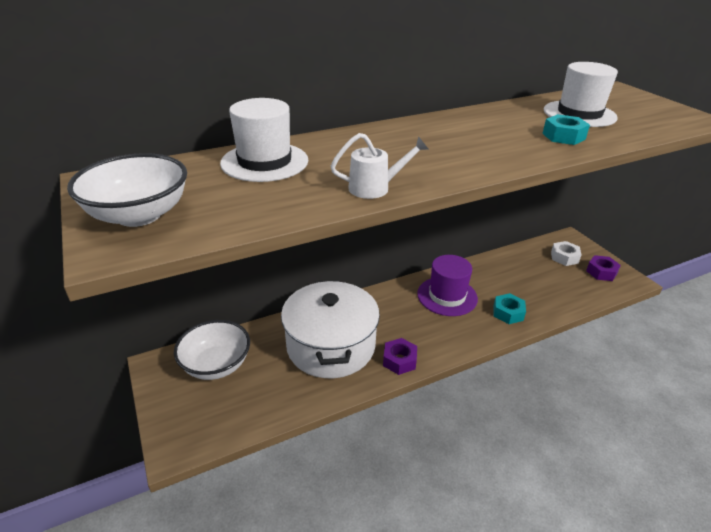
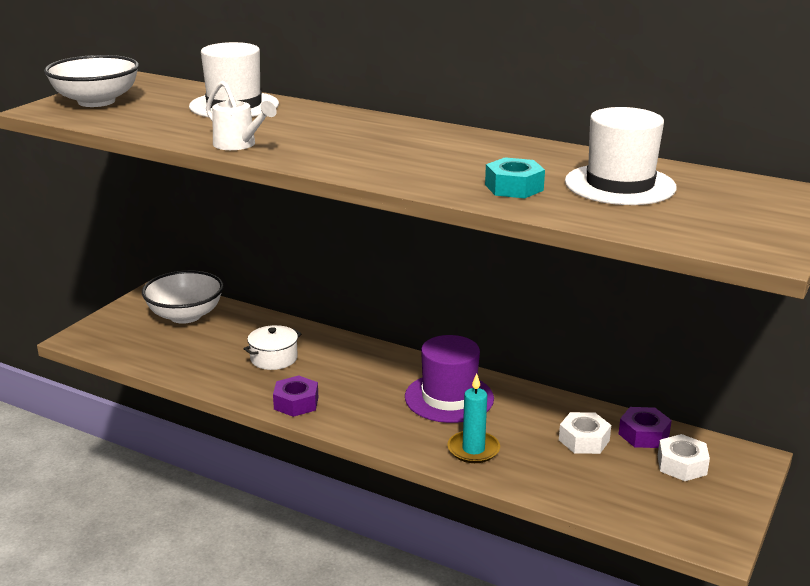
camera: 55 degrees right, 10 degrees down
(331, 346) = (274, 358): white pot -> white pot, size x0.43
(508, 313) = (473, 449): turquoise nut -> turquoise candle
(524, 273) = (584, 440): none -> white nut
(601, 272) = (693, 508): purple nut -> purple nut (643, 435)

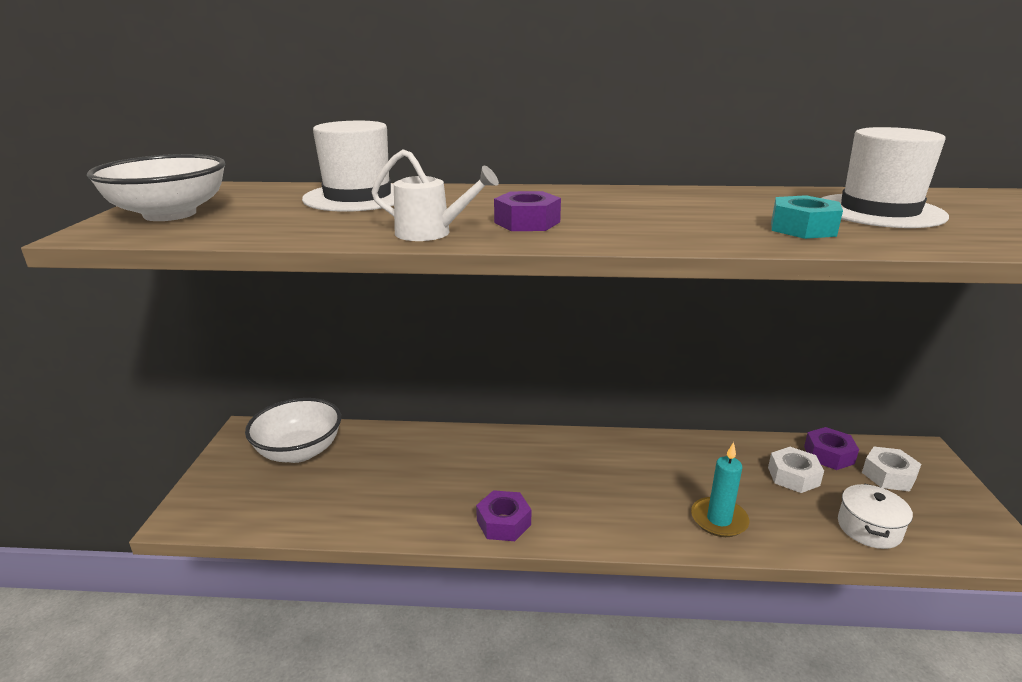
camera: 25 degrees left, 0 degrees up
(274, 358) = (435, 475): white pot -> white pot (869, 528)
(317, 147) = (527, 222): none -> purple nut
(449, 398) = (641, 468): purple hat -> none

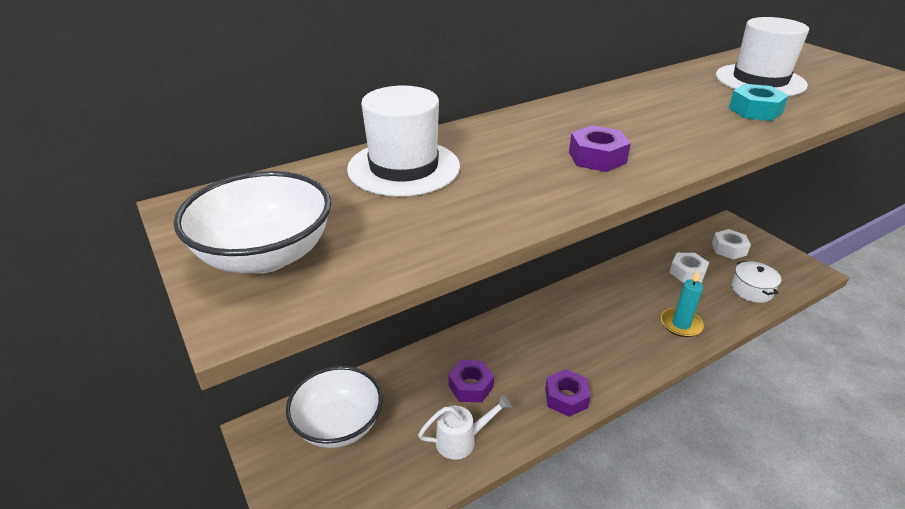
camera: 35 degrees left, 10 degrees up
(431, 233) = (558, 195): white watering can -> white watering can (461, 440)
(828, 455) = (689, 248): purple nut -> purple nut (471, 386)

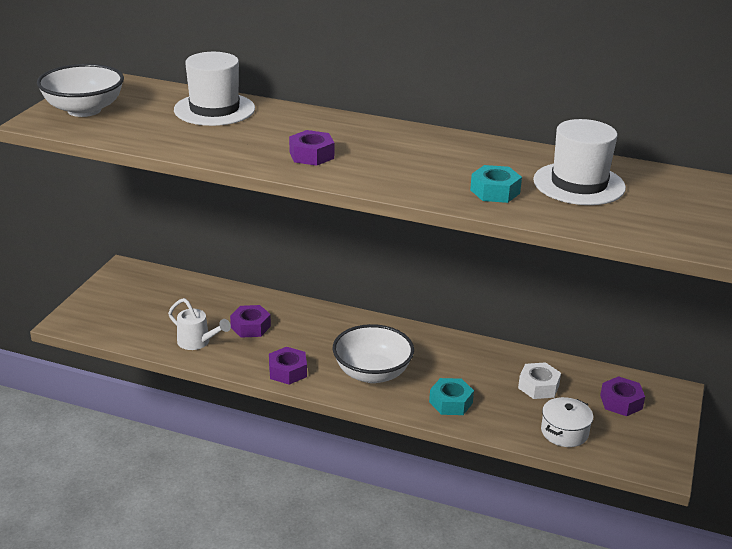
camera: 50 degrees right, 5 degrees down
(339, 425) = (159, 292): white bowl -> white bowl (372, 373)
(681, 324) = (450, 402): turquoise candle -> turquoise nut
(729, 249) = (621, 402): white nut -> purple nut

